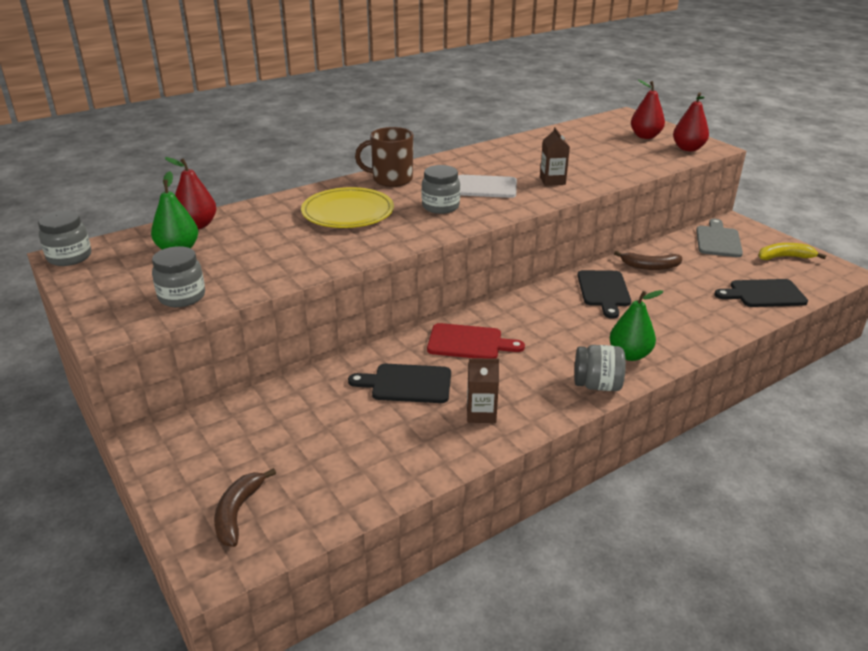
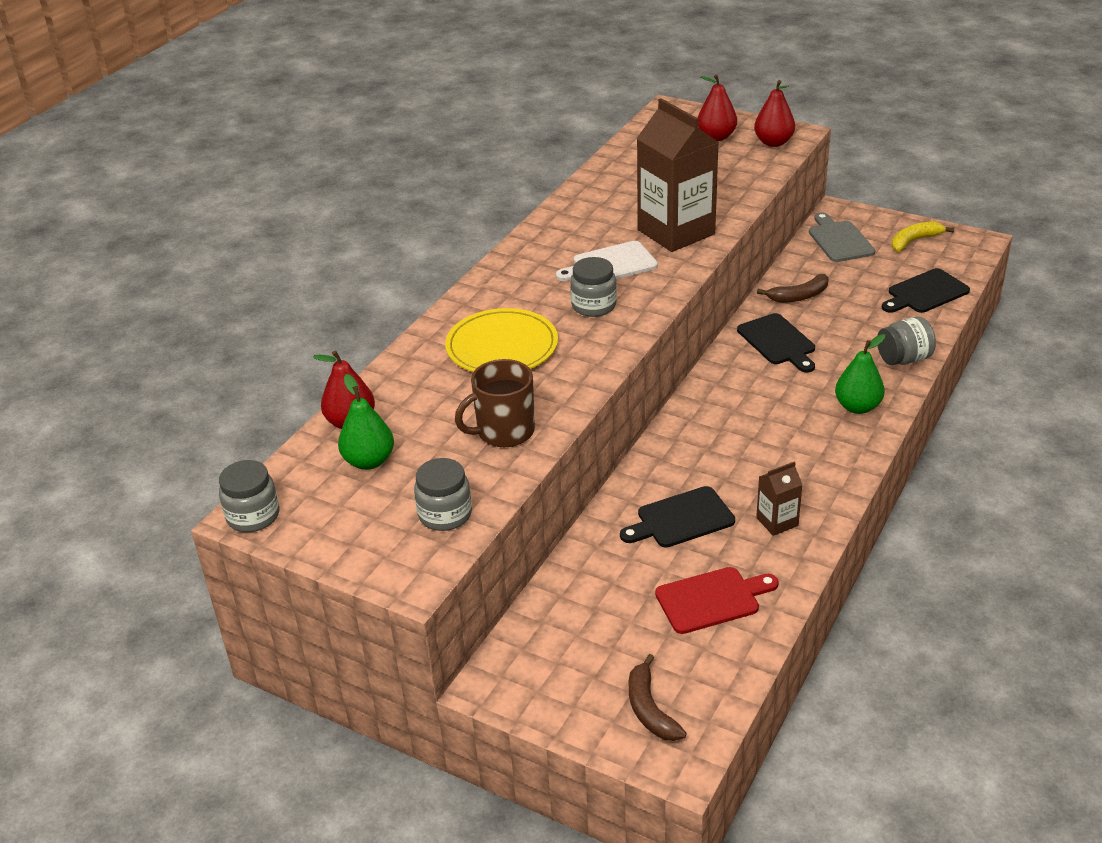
camera: 25 degrees left, 5 degrees up
(391, 179) = (502, 285): brown mug -> brown mug (504, 432)
(469, 343) = (699, 451): red cutting board -> red cutting board (712, 599)
(552, 181) = (676, 232): brown carton -> brown carton, size x2.17
(597, 385) = (854, 451): grey jar -> grey jar (903, 359)

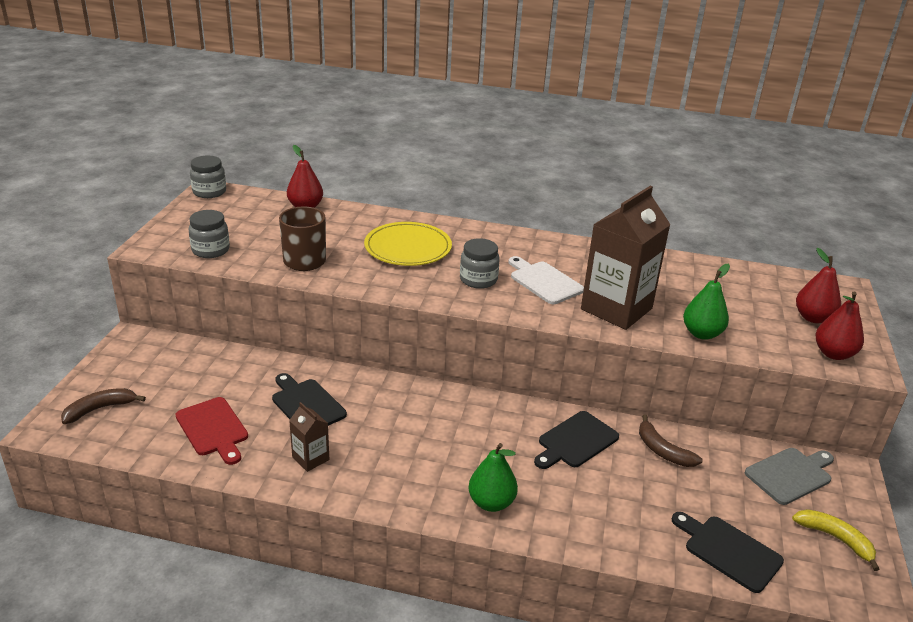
camera: 70 degrees right, 5 degrees down
(369, 461) = (265, 218): green pear -> green pear (702, 333)
(903, 359) = (588, 535): grey jar -> none

